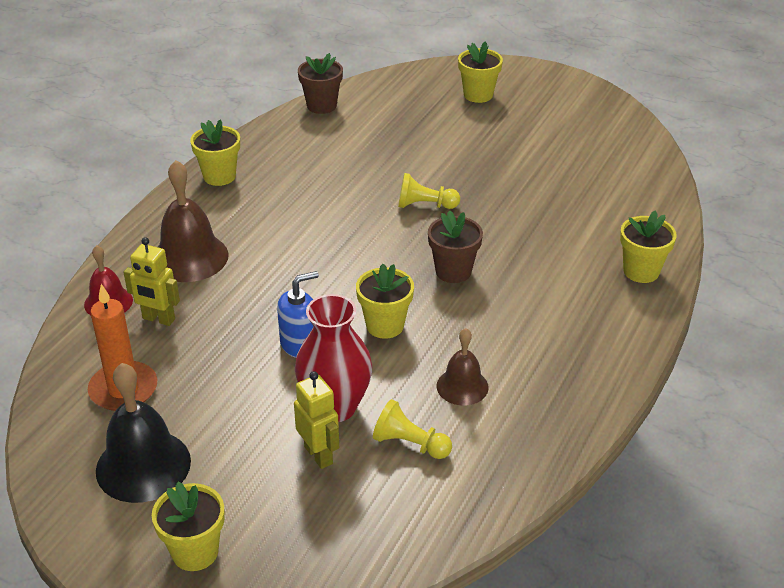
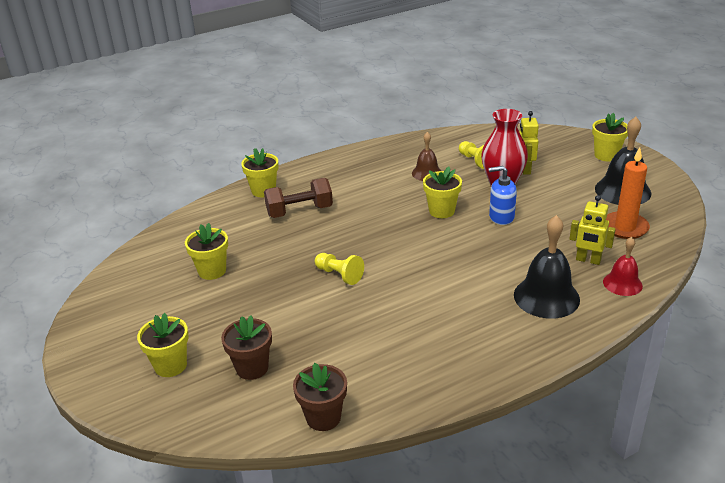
camera: 145 degrees left, 5 degrees down
(158, 319) = (588, 260): yellow robot -> yellow robot turned 150 degrees clockwise
(189, 257) = (546, 297): brown bell -> black bell
(219, 176) = (482, 366): yellow flower pot -> yellow flower pot (212, 271)
(453, 271) = (370, 226): brown flower pot -> brown flower pot (252, 368)
(558, 260) = (299, 211): none -> brown dumbbell

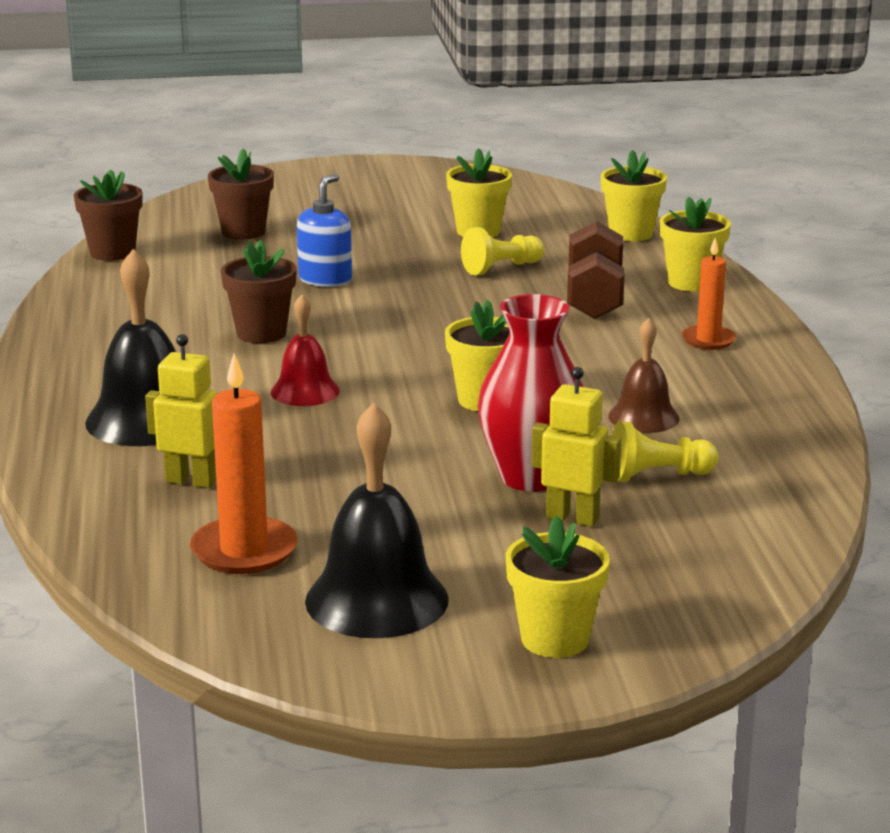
camera: 110 degrees right, 10 degrees down
(170, 365) = (300, 199): yellow flower pot -> yellow flower pot (631, 233)
(334, 174) = (708, 340): none -> orange candle
(339, 275) = (378, 298): yellow pawn -> yellow pawn (501, 268)
(415, 298) = (261, 333): none -> brown flower pot
(501, 217) = (409, 445): blue soap dispenser -> blue soap dispenser (325, 279)
(588, 260) = (191, 481): yellow robot -> yellow robot turned 60 degrees clockwise
(622, 283) = (95, 488): red bell -> red bell (305, 391)

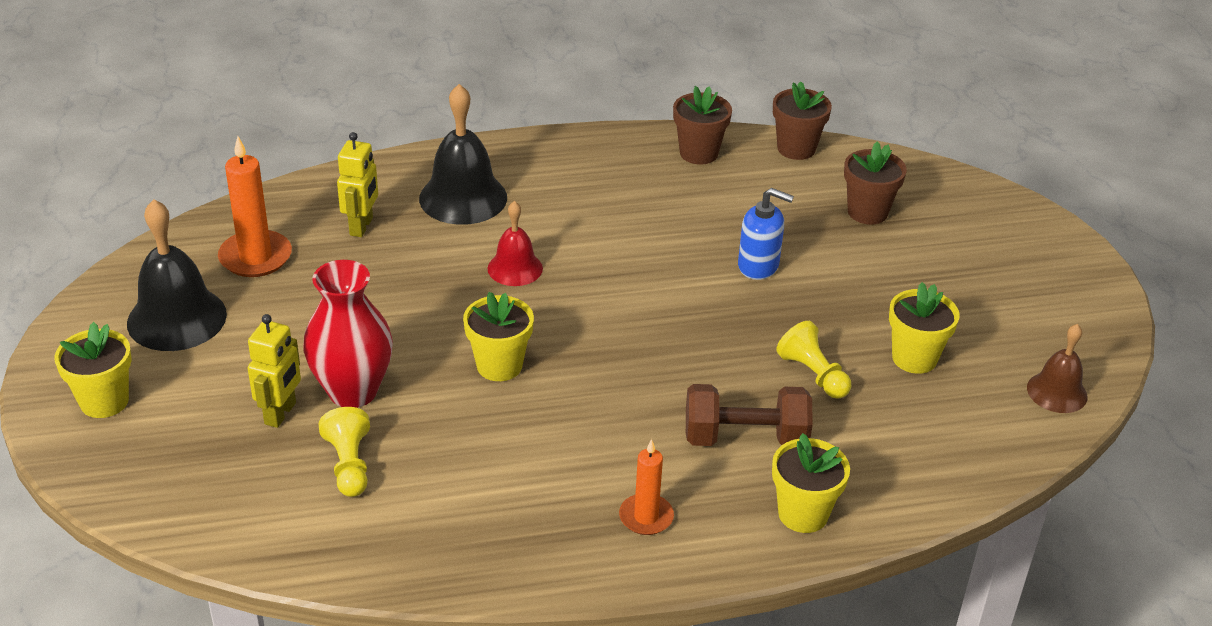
camera: 85 degrees right, 15 degrees up
(261, 333) = (630, 239): brown flower pot -> brown flower pot (698, 153)
(631, 233) = (943, 473): yellow flower pot -> none
(643, 417) = (464, 462): brown bell -> brown bell (1057, 392)

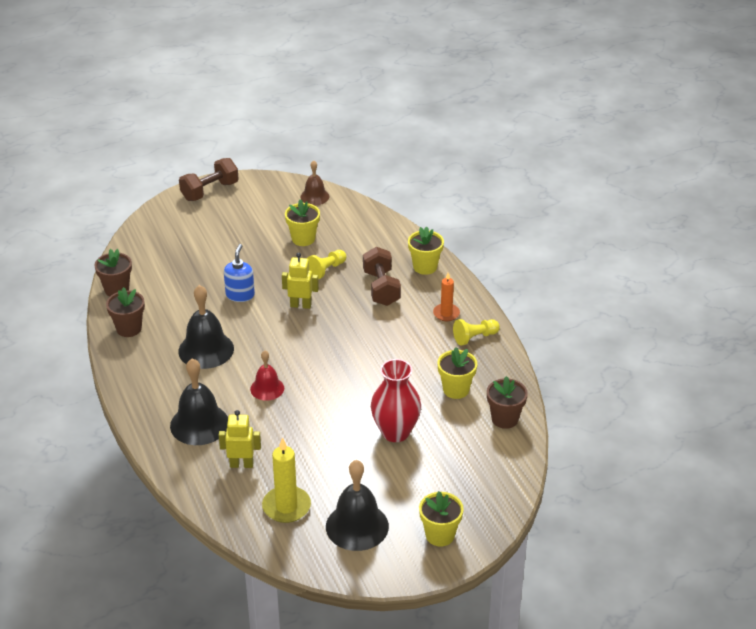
camera: 100 degrees left, 0 degrees up
(255, 257) = (286, 507): orange candle -> yellow candle
(281, 413) = (423, 456): yellow robot -> yellow robot (301, 305)
(349, 465) = (451, 420): yellow pawn -> yellow pawn (475, 337)
(499, 365) = (355, 380): yellow flower pot -> yellow flower pot (456, 389)
(628, 218) = (206, 350): none -> black bell
(867, 212) = (179, 259): brown flower pot -> brown flower pot (504, 419)
(1071, 263) = (210, 191): none -> brown dumbbell

